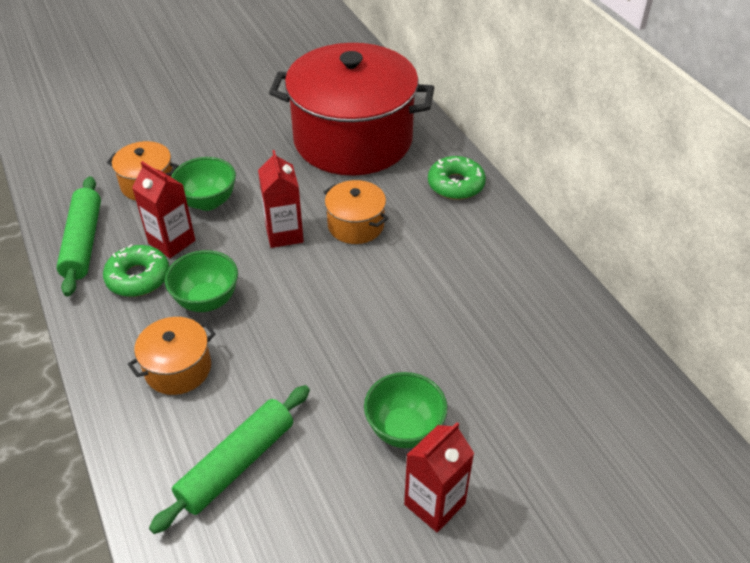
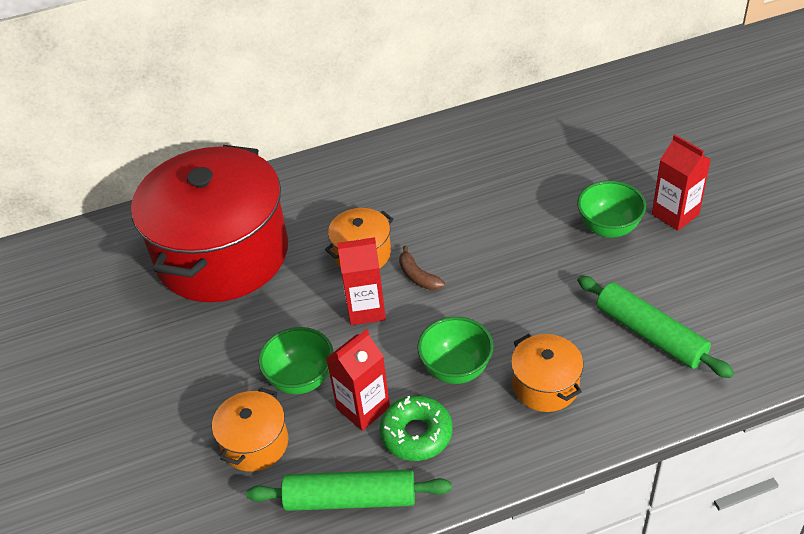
camera: 80 degrees left, 0 degrees up
(326, 266) = (418, 276): none -> brown banana
(455, 185) = (316, 180): green donut -> none

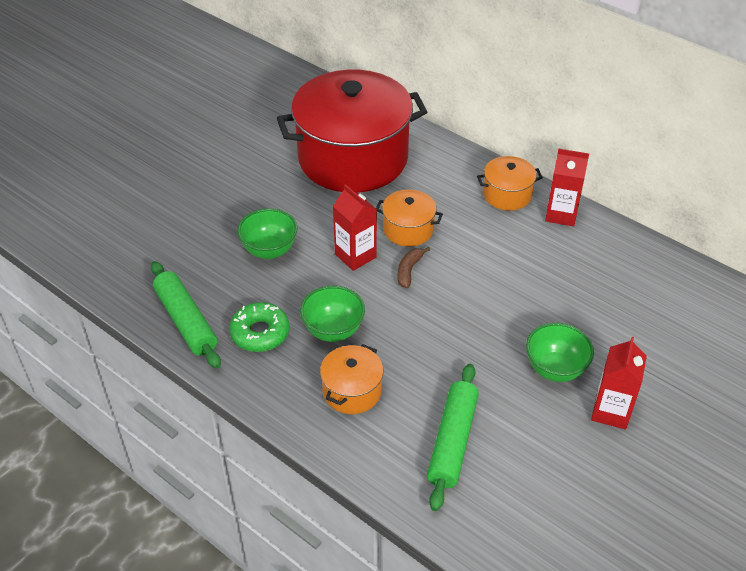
camera: 55 degrees right, 0 degrees up
(255, 443) = (203, 252): orange pot -> orange pot (507, 195)
(363, 408) = (265, 294): red carton -> red carton (561, 214)

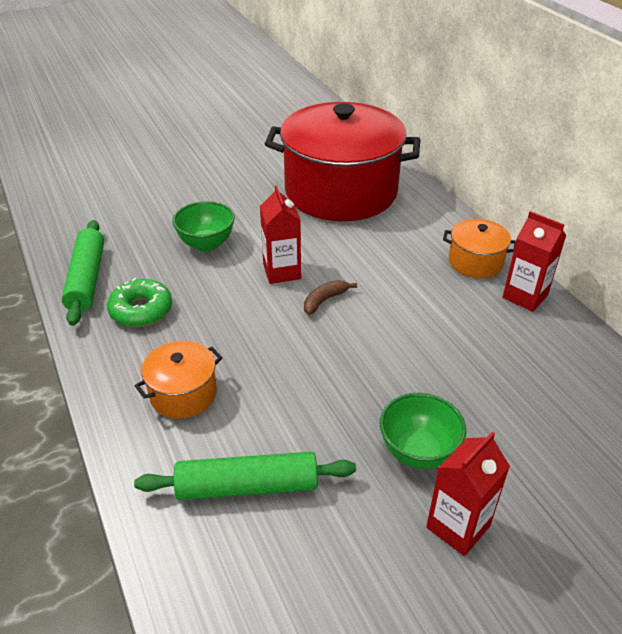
camera: 25 degrees right, 5 degrees down
(333, 331) = (209, 331): green bowl -> none
(408, 229) = (350, 264): orange pot -> none
(452, 441) = (247, 486): green rolling pin -> green rolling pin turned 45 degrees clockwise

